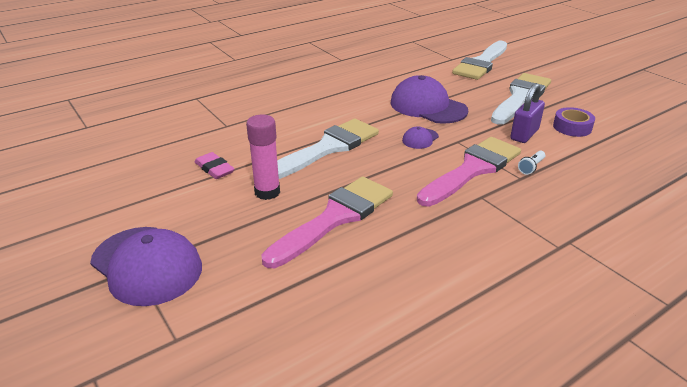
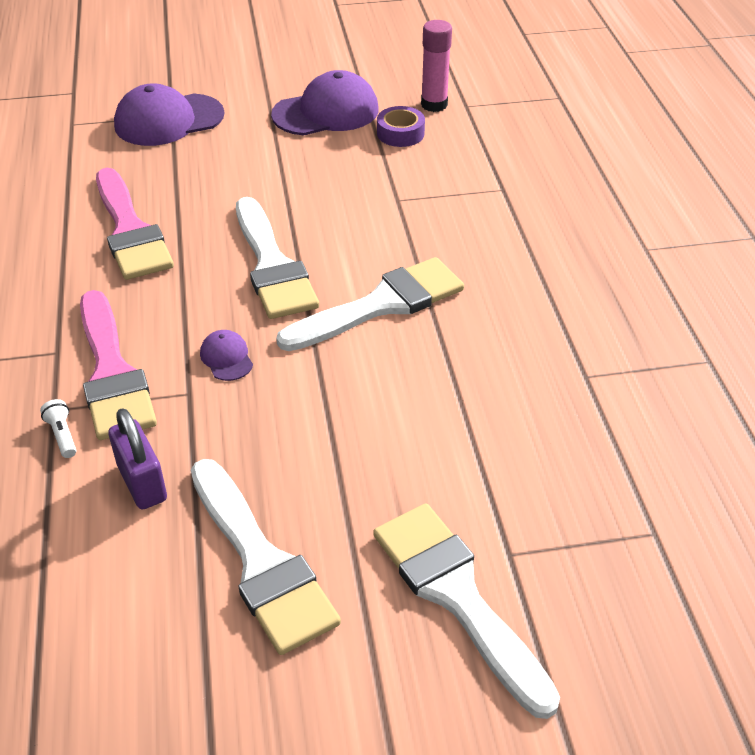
camera: 115 degrees right, 10 degrees up
(214, 169) = (295, 175): pink eraser -> none
(267, 192) = (217, 199): pink glue stick -> pink glue stick (434, 105)
(334, 108) = (381, 305): none -> white brush
(428, 106) = (316, 411): purple cap -> purple cap (326, 112)
(572, 127) = (108, 564): purple tape -> purple tape (400, 133)

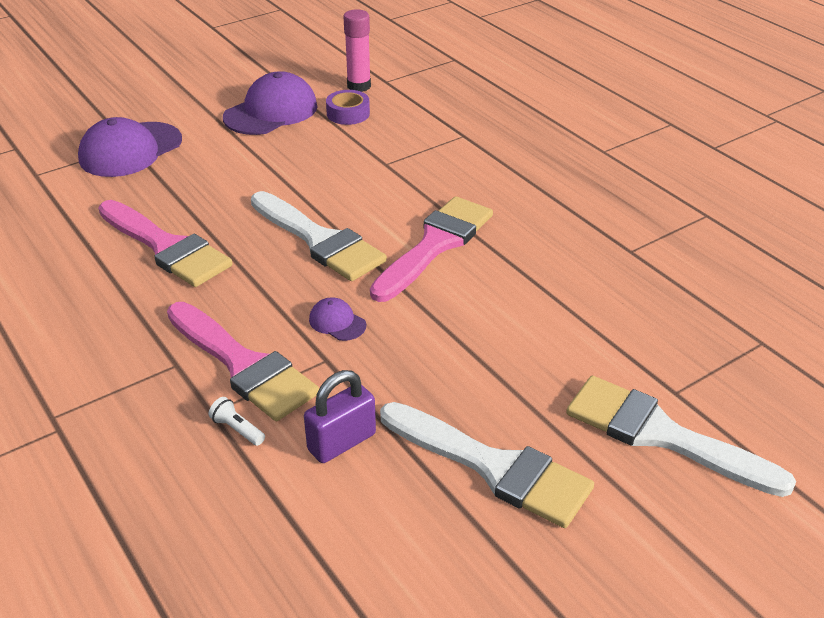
camera: 25 degrees left, 5 degrees down
(142, 483) = (342, 442): purple padlock -> purple padlock turned 75 degrees counterclockwise
(381, 305) = (435, 245): white brush -> pink brush

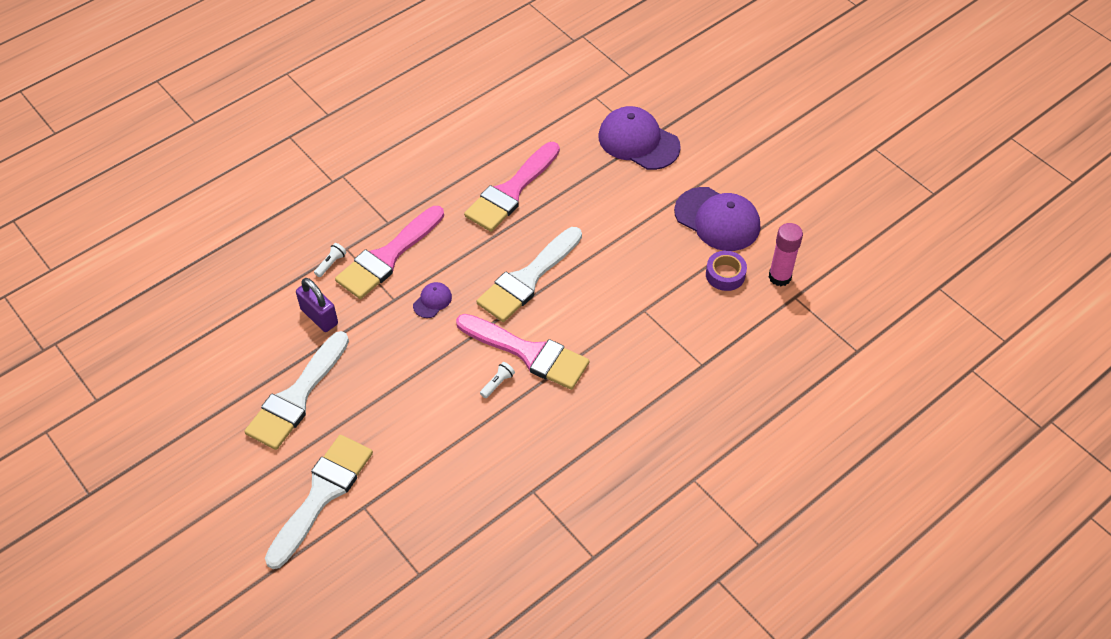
camera: 85 degrees right, 15 degrees up
(479, 270) = (497, 383): none -> white flashlight

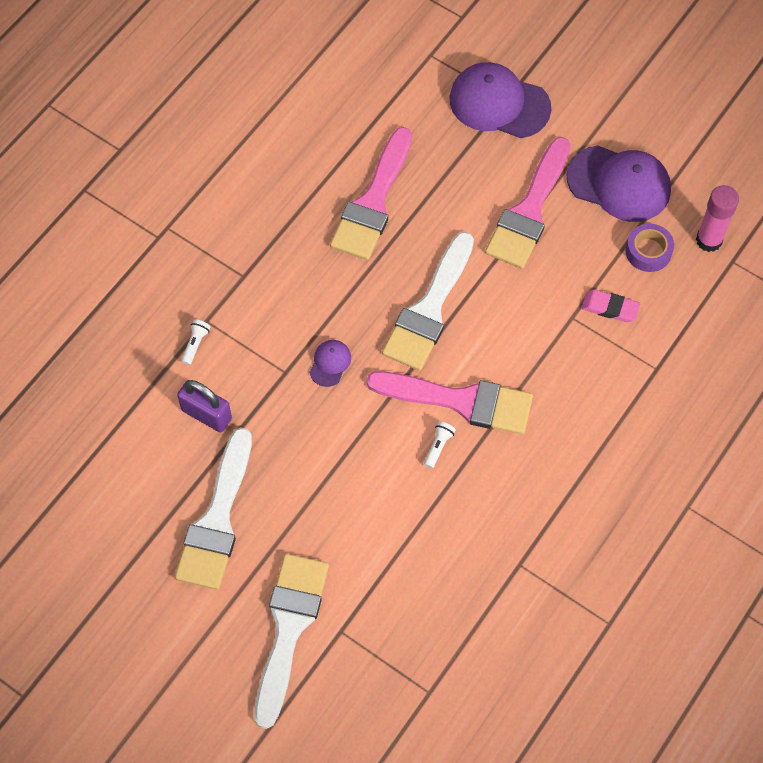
camera: 15 degrees left, 10 degrees up
(388, 257) = (259, 320): pink brush -> pink brush (529, 211)
(678, 310) = (610, 308): none -> pink eraser

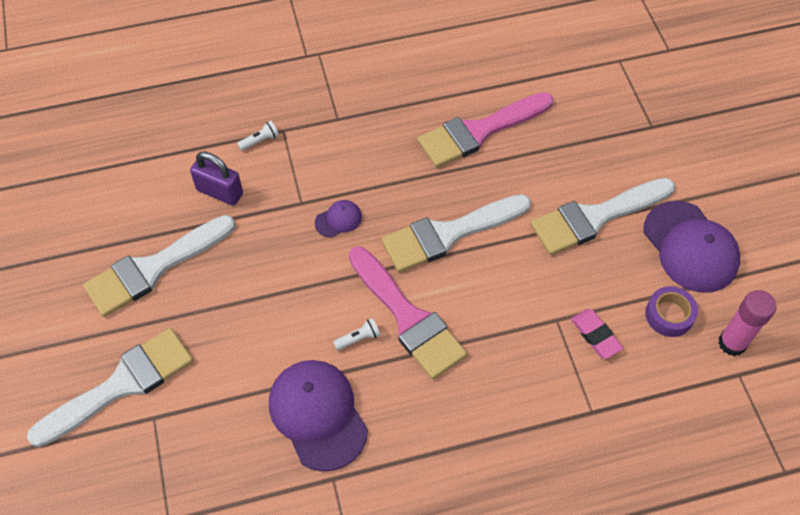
camera: 40 degrees right, 5 degrees down
(206, 414) = (220, 192): purple padlock -> purple padlock turned 45 degrees counterclockwise
(499, 103) = (643, 126): purple cap -> purple cap (318, 415)
(529, 211) = (595, 217): pink brush -> white brush

